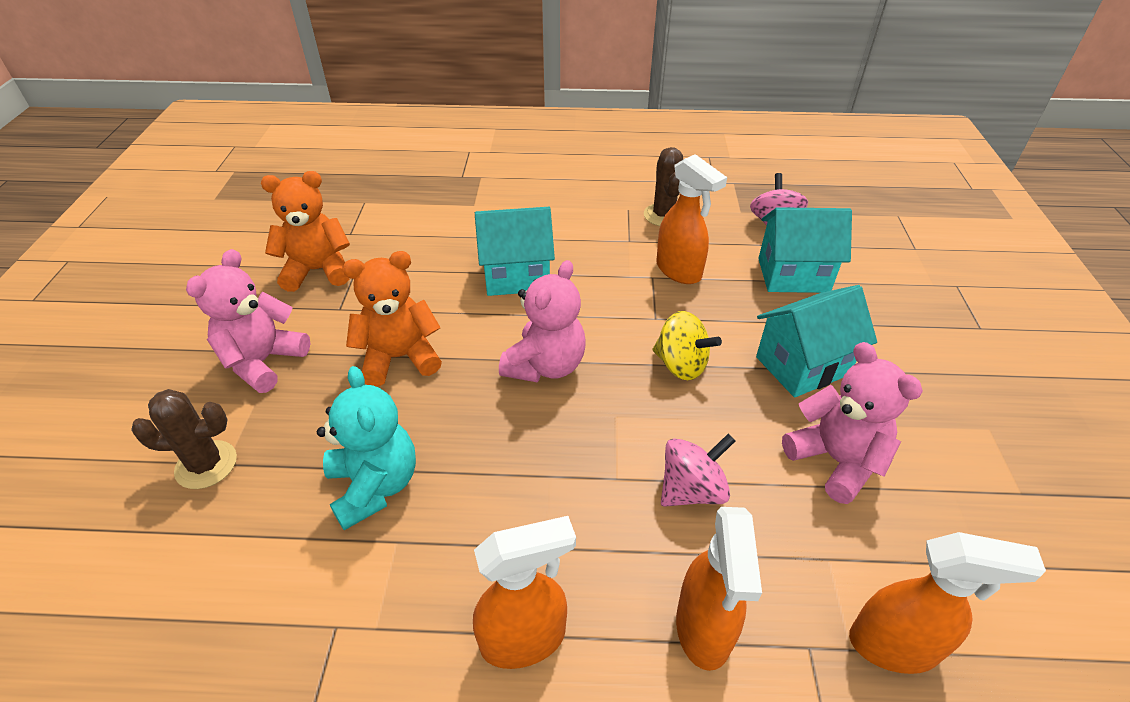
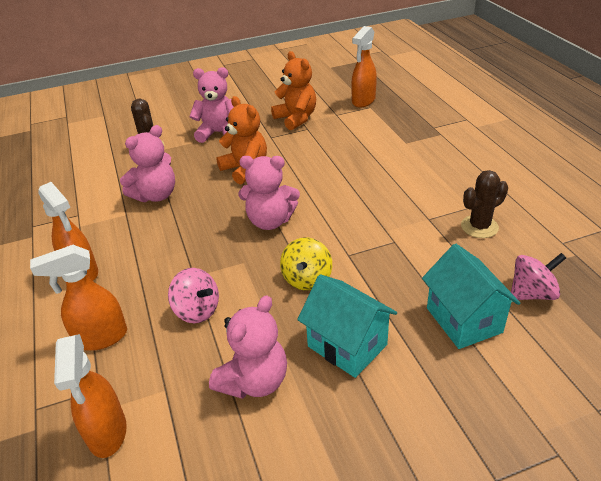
camera: 70 degrees right, 5 degrees down
(375, 486) = (155, 195): turquoise teddy bear -> pink teddy bear
(516, 276) = (345, 183): turquoise house -> none
(679, 271) = (412, 253): orange spray bottle -> orange spray bottle (363, 101)

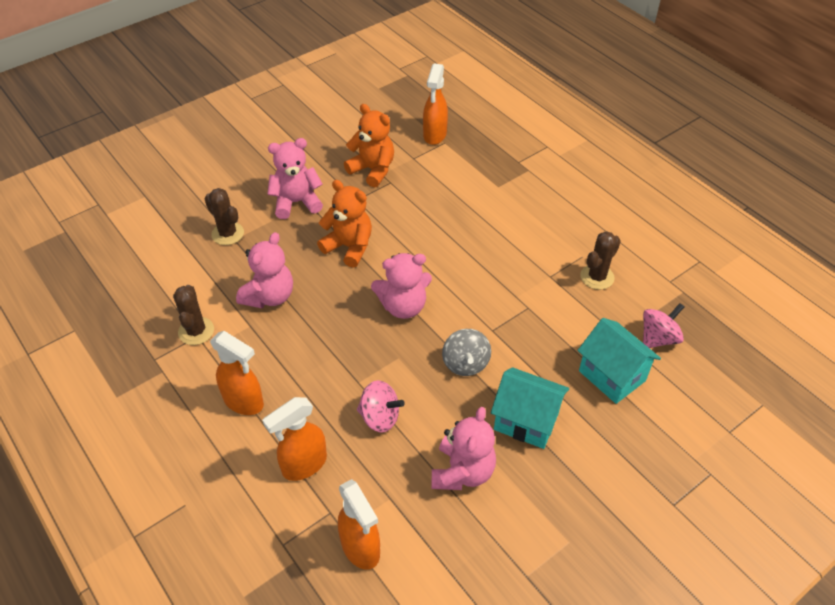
camera: 20 degrees left, 10 degrees up
(79, 211) = (196, 331): none -> brown cactus
(307, 279) = (465, 363): yellow spinning top -> grey spinning top

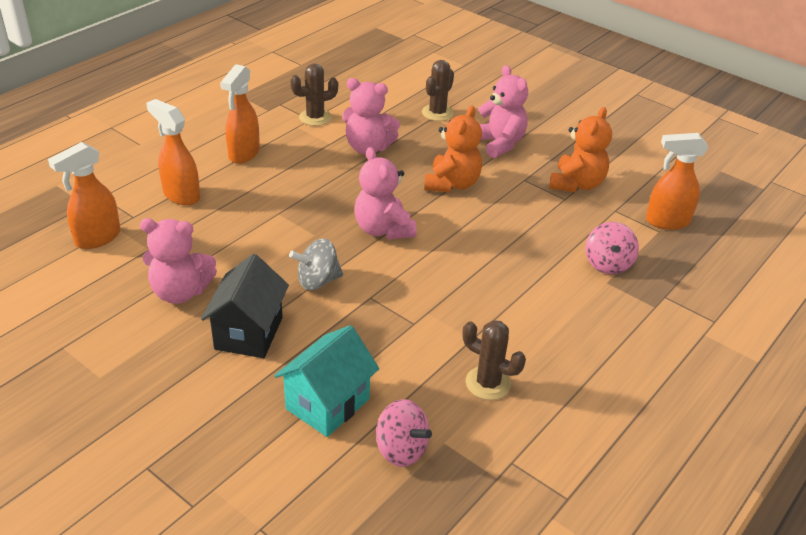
camera: 75 degrees right, 10 degrees down
(380, 417) = (238, 231): pink spinning top -> pink spinning top (607, 264)
(526, 421) = (248, 333): turquoise house -> black house

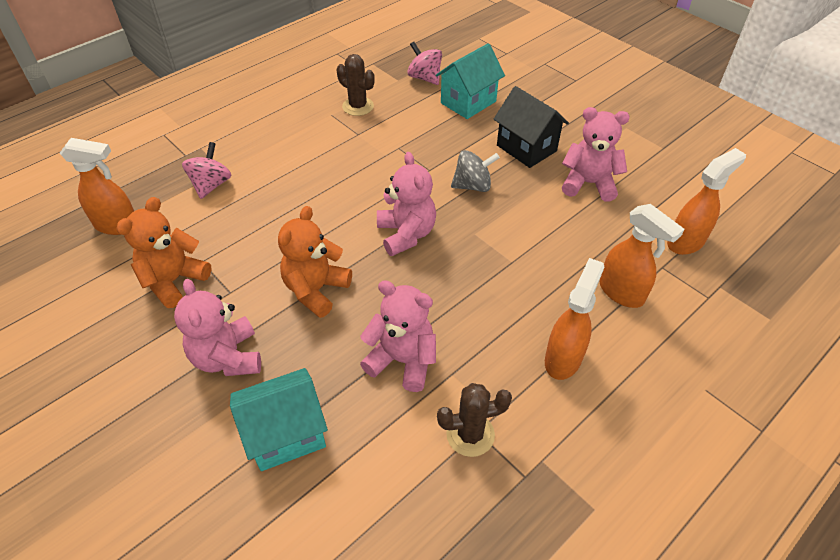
camera: 170 degrees left, 10 degrees up
(248, 333) = (526, 148): black house -> black house turned 60 degrees counterclockwise
(437, 113) = (286, 434): brown cactus -> turquoise house

